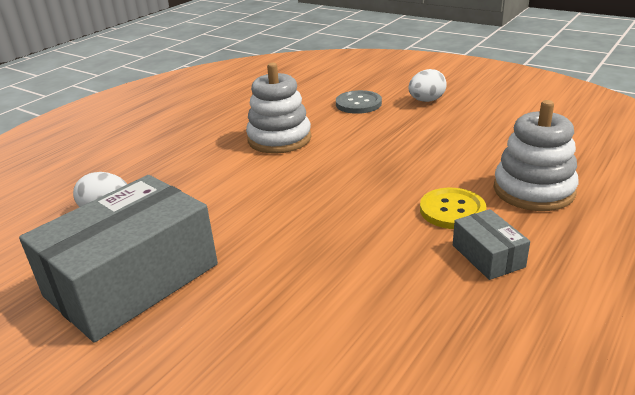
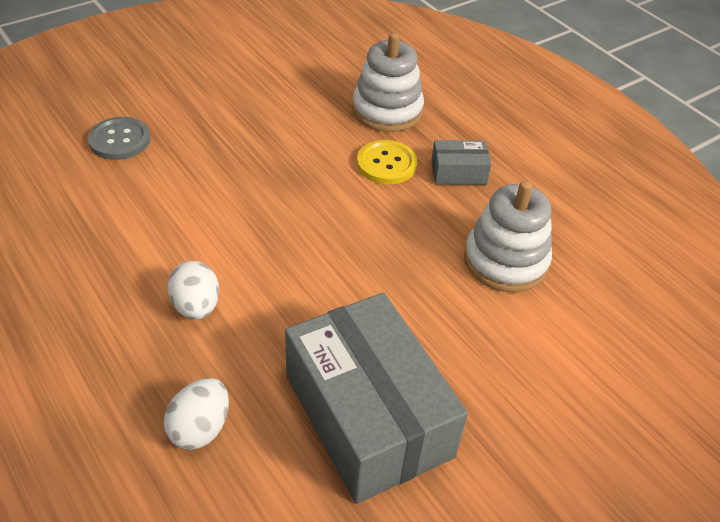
camera: 75 degrees left, 15 degrees up
(279, 139) = (149, 229): white stacking toy -> white stacking toy (505, 261)
(426, 100) = (165, 93): white egg -> white egg (196, 306)

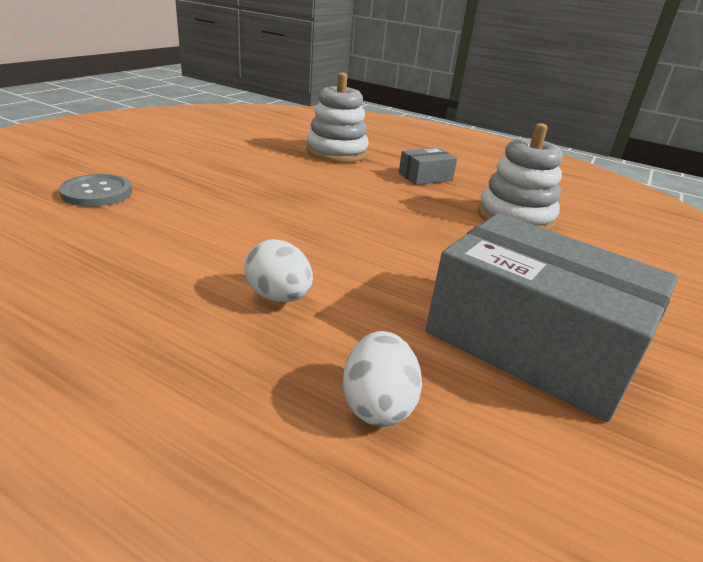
camera: 25 degrees left, 15 degrees down
(386, 164) = (366, 179): yellow button -> none

